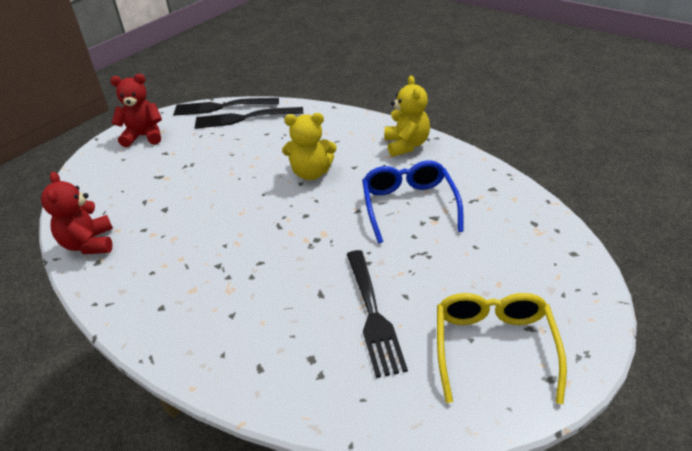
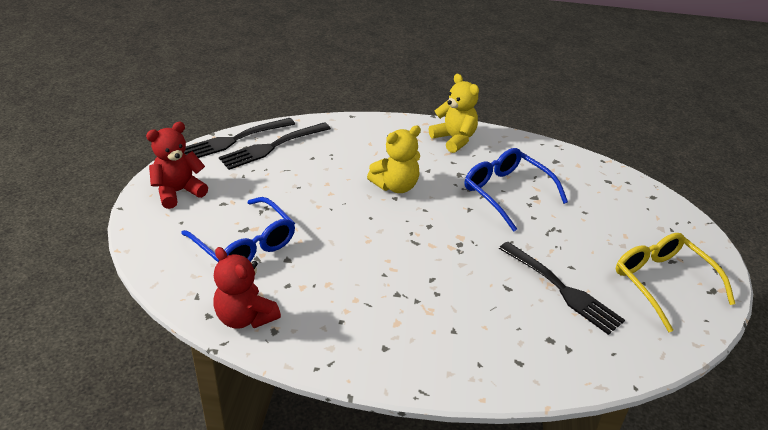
camera: 35 degrees left, 0 degrees up
(146, 188) = (245, 245): none -> blue glasses

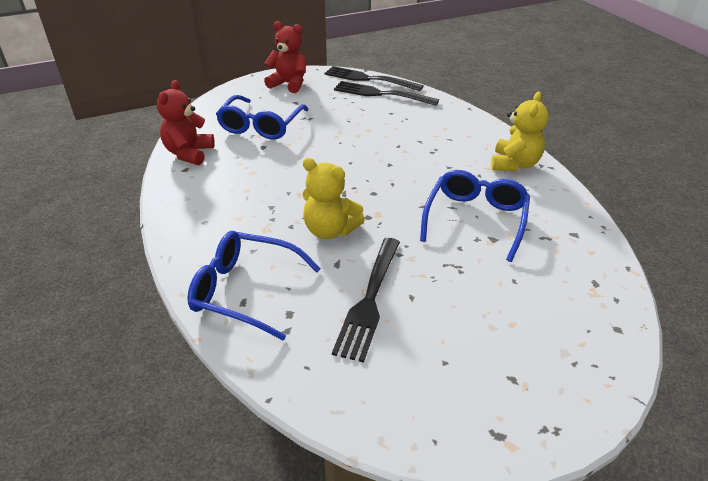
camera: 60 degrees right, 0 degrees up
(396, 186) = (405, 159): yellow teddy bear -> yellow teddy bear (330, 230)
(506, 355) = (245, 291): none -> blue glasses
(663, 283) = (461, 380): yellow glasses -> none

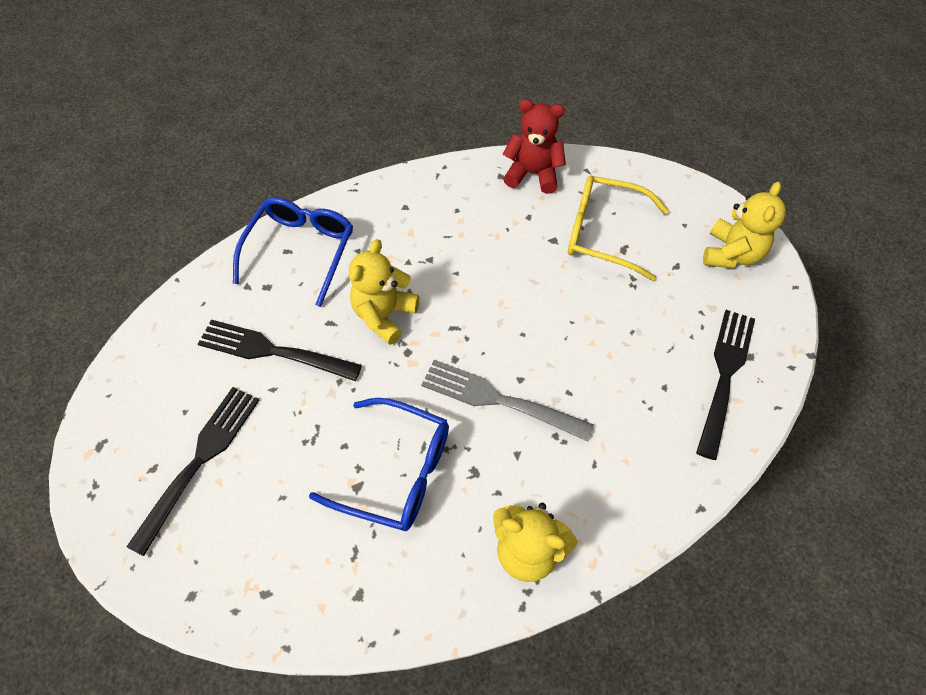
camera: 90 degrees right, 20 degrees up
(261, 126) = (604, 233): blue glasses -> yellow glasses
(289, 84) = (731, 254): red teddy bear -> yellow teddy bear
(370, 79) = (775, 360): black fork -> black fork (199, 462)
(408, 172) = (500, 400): none -> grey fork

